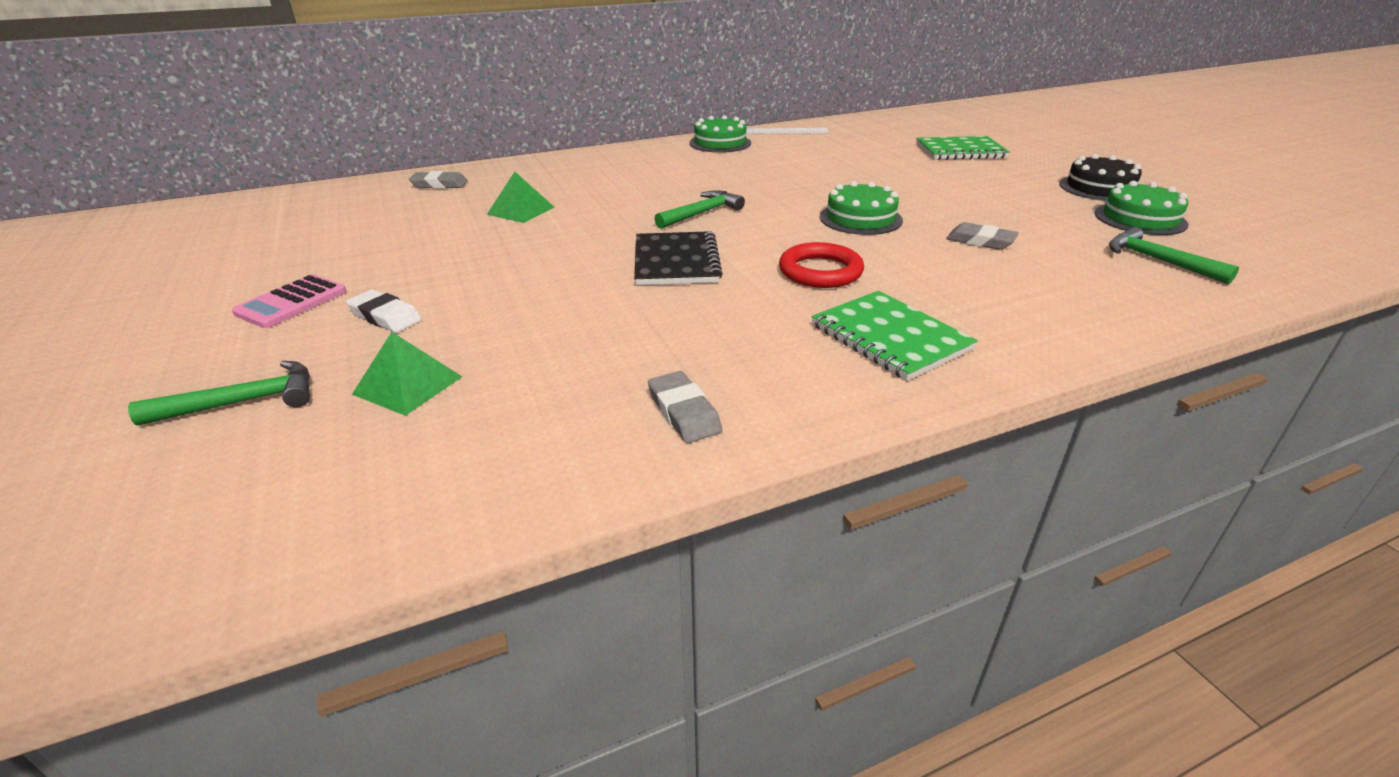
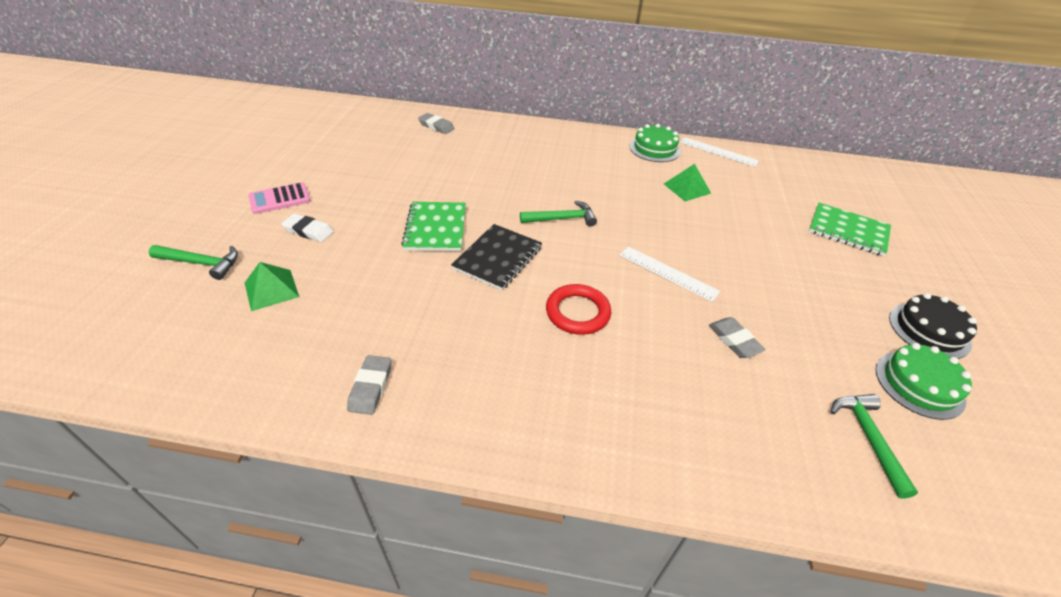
camera: 30 degrees right, 10 degrees up
(385, 316) = (308, 231): white eraser -> white eraser turned 45 degrees counterclockwise
(521, 210) = (457, 169): green pyramid -> green pyramid (687, 188)
(860, 218) = (668, 273): green cake -> white ruler
(890, 337) = (552, 397): green notebook -> green notebook (435, 228)

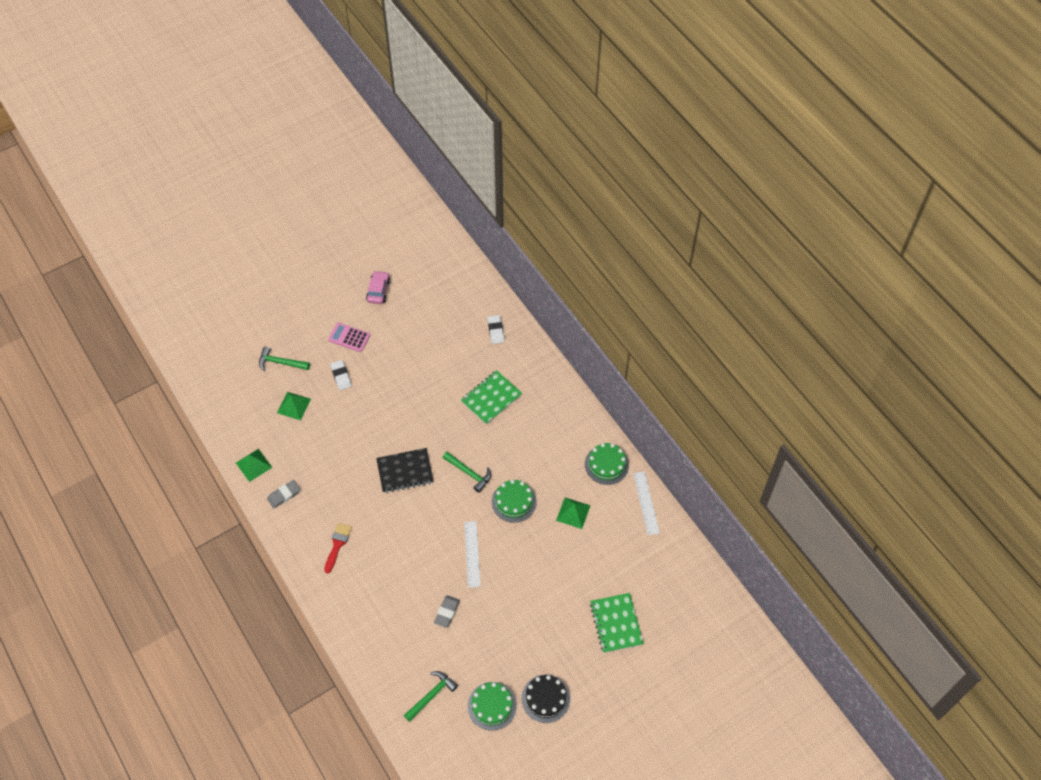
camera: 50 degrees right, 15 degrees up
(202, 263) = (280, 362): green hammer -> green hammer turned 135 degrees clockwise
(273, 155) = (378, 291): none -> pink car
(276, 388) = (253, 465): none -> green pyramid
(435, 228) = (399, 424): green notebook -> green notebook (491, 398)
(436, 126) = (496, 330): grey eraser -> white eraser
(521, 381) = (337, 545): none -> red brush
(577, 312) = (400, 535): red ring -> none
(633, 212) = (514, 501): none -> green cake

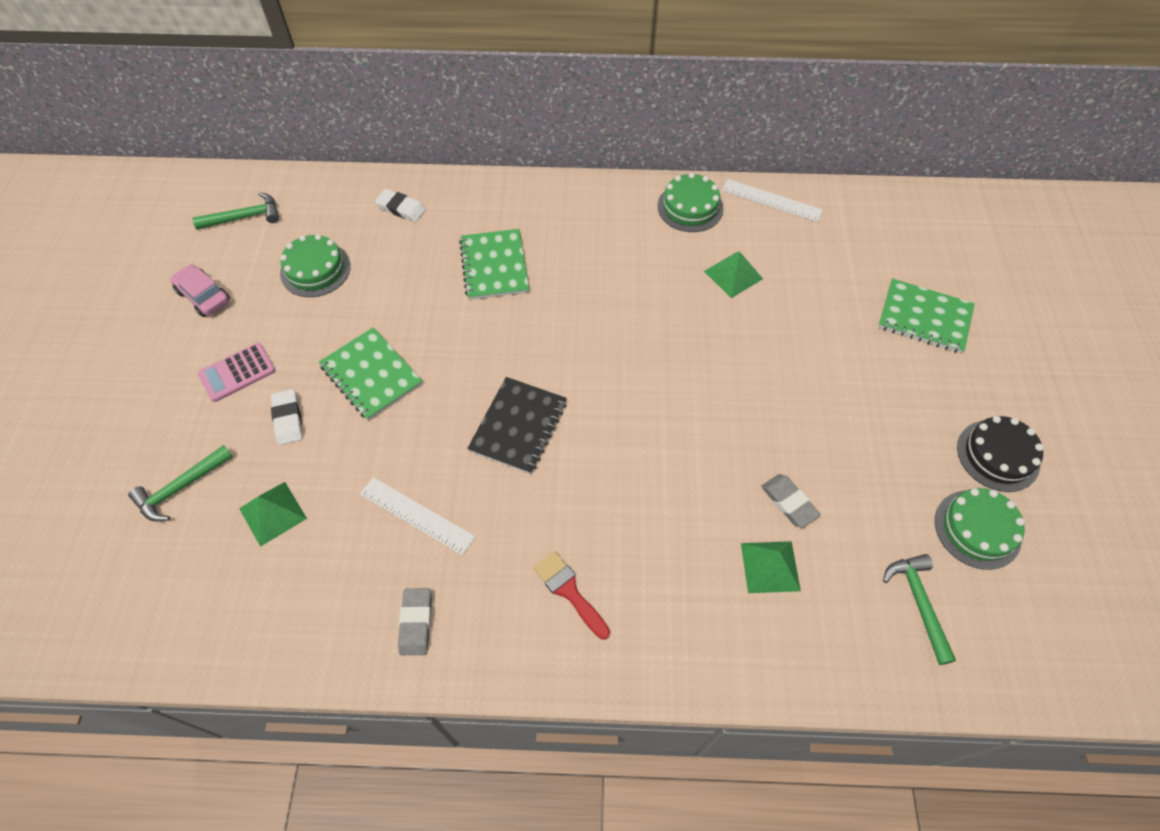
camera: 55 degrees left, 0 degrees up
(253, 465) = (320, 639): green pyramid -> green pyramid (770, 566)
(341, 376) = (288, 419): white eraser -> white eraser turned 60 degrees clockwise
(387, 391) = (371, 375): none -> green notebook
(469, 473) = (585, 351): green hammer -> green hammer (245, 217)
(472, 554) = (714, 418): white ruler -> white ruler (416, 515)
(514, 501) = (669, 326): green cake -> green cake (315, 270)

